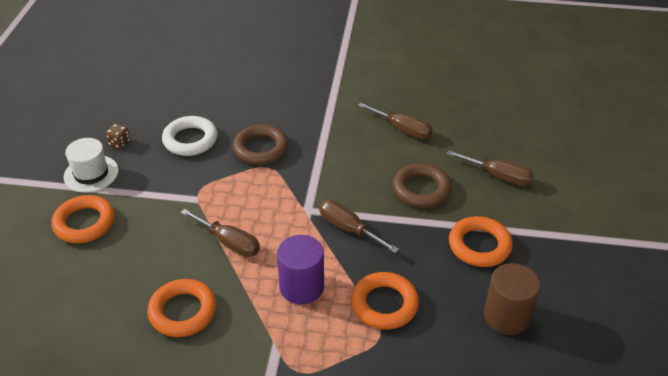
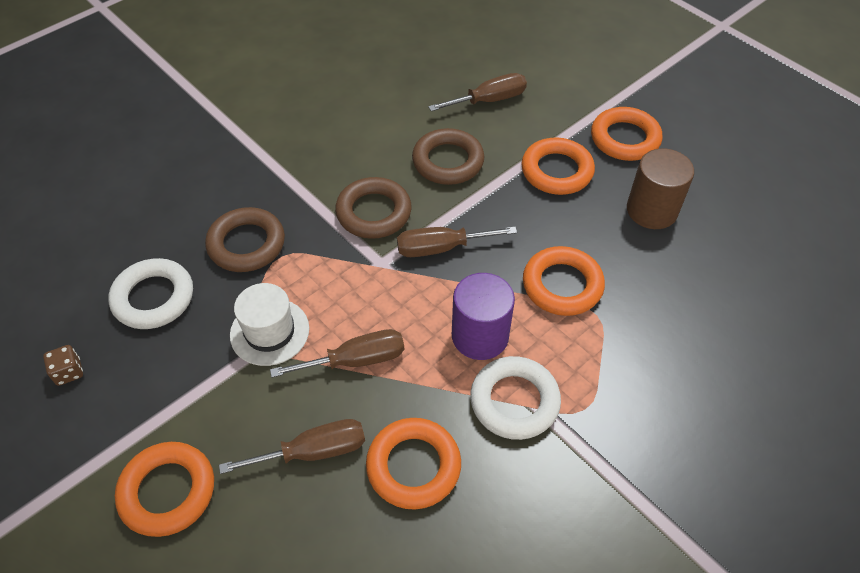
camera: 50 degrees left, 10 degrees up
(91, 174) = (87, 435): white hat -> white hat (269, 331)
(270, 332) = (514, 401): none -> white ring
(341, 183) = (373, 212): none -> brown ring
(402, 129) = (354, 119): brown screwdriver -> brown screwdriver (313, 452)
(556, 264) = (625, 139): none -> orange ring

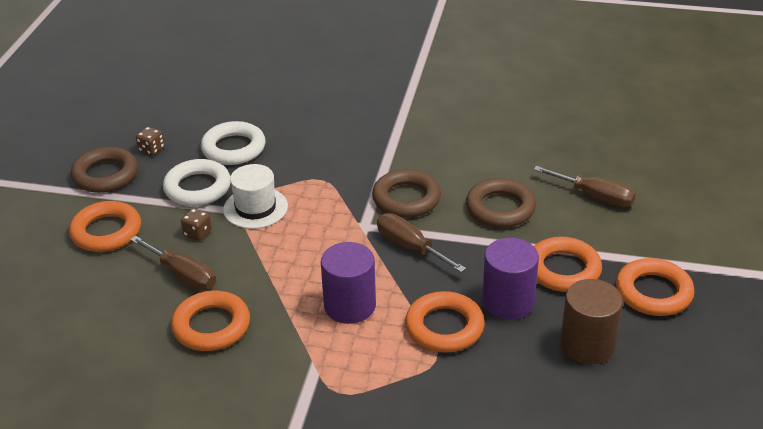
camera: 55 degrees right, 15 degrees down
(246, 244) = (315, 160): brown ring -> brown ring (105, 175)
(258, 403) = (197, 233): none -> brown dice
(356, 360) = (270, 257): brown screwdriver -> none
(514, 401) = (309, 351): white ring -> white ring (197, 188)
(565, 226) = (508, 301): none -> purple cylinder

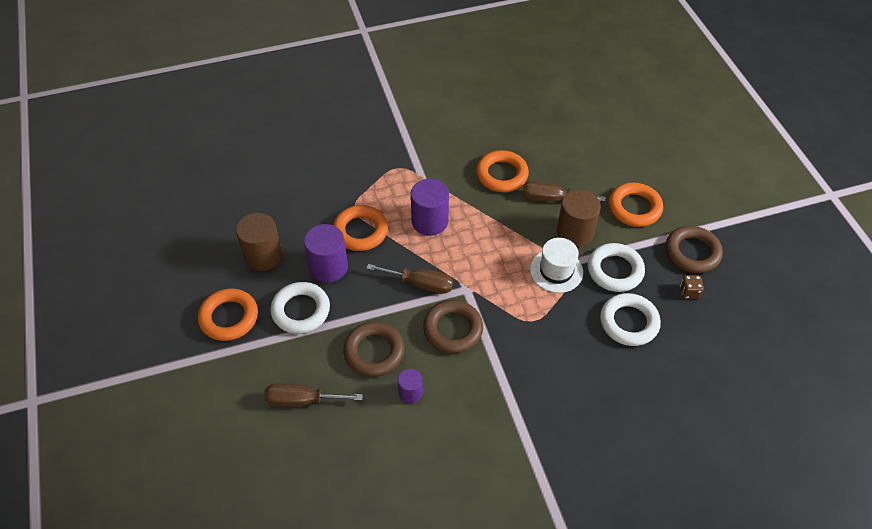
camera: 150 degrees right, 15 degrees up
(197, 233) = (574, 232): brown dice -> brown cylinder
(483, 169) = (410, 393): none -> purple cylinder
(563, 270) = (301, 310): orange ring -> white ring

